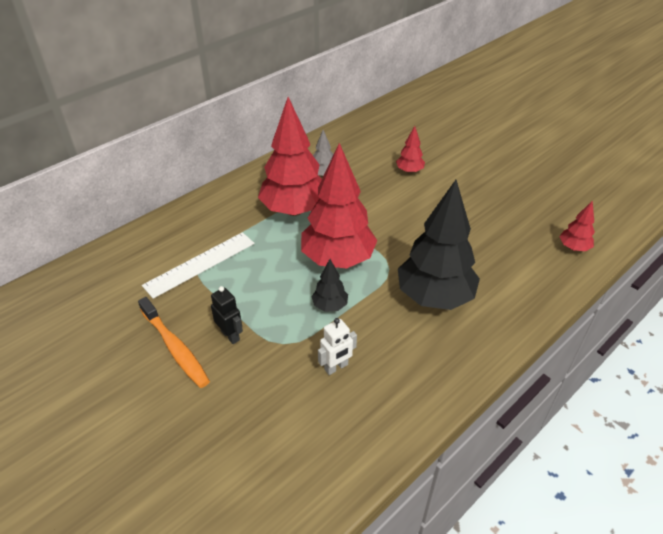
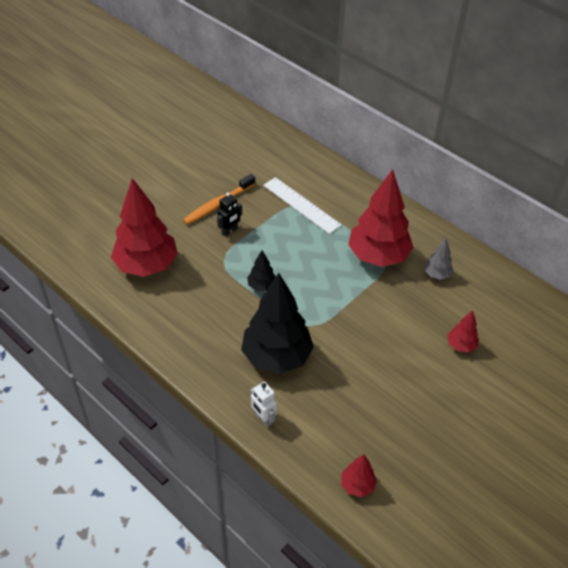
camera: 85 degrees right, 5 degrees up
(336, 367) = (201, 292): white robot -> white robot (263, 418)
(337, 259) = (316, 289): red tree -> red tree (147, 265)

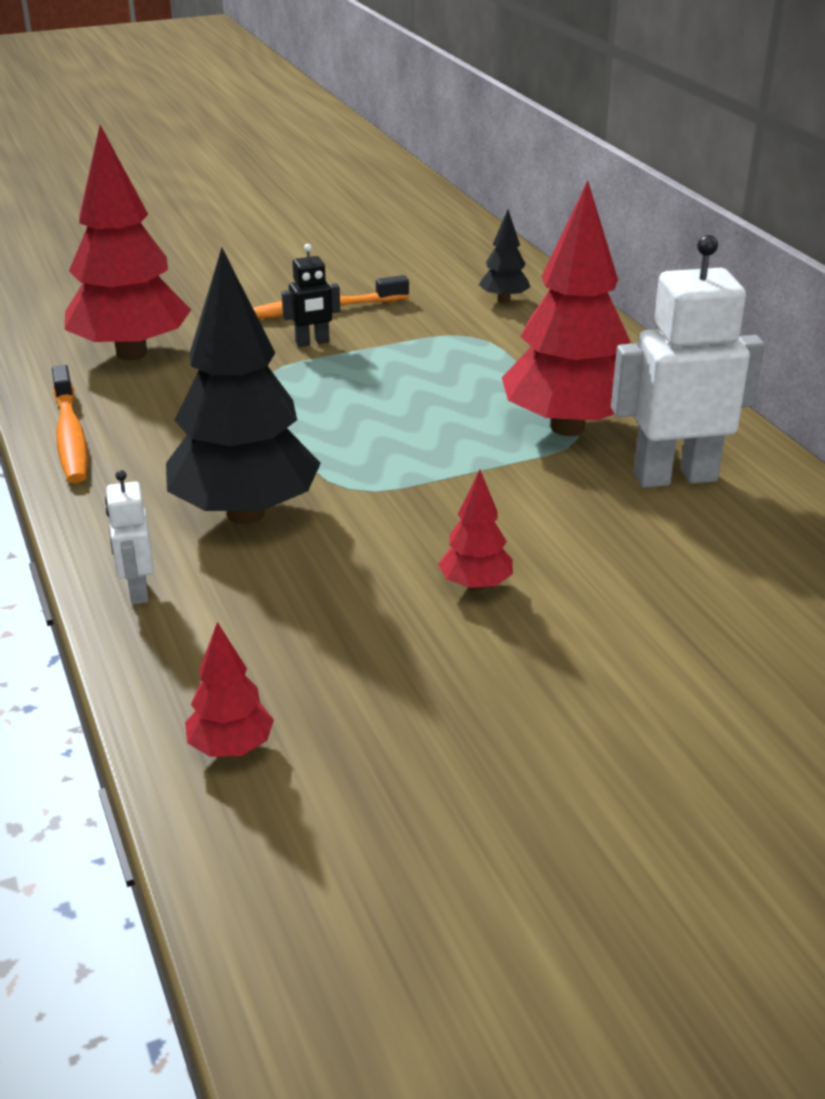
camera: 25 degrees right, 15 degrees down
(161, 334) = (70, 436): none -> orange toothbrush
(262, 286) = (306, 418): black tree -> black tree (504, 300)
(301, 205) = (472, 337): white ruler -> none
(437, 274) = (674, 477): grey tree -> white robot
(461, 345) = (649, 591): red tree -> red tree (475, 585)

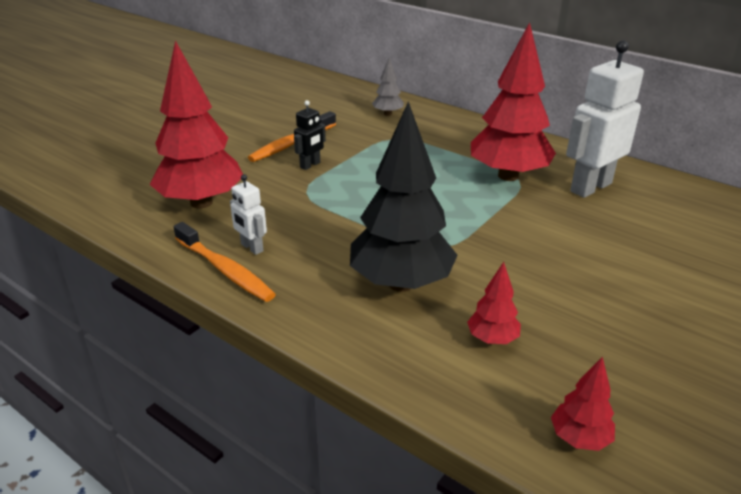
camera: 30 degrees left, 0 degrees up
(138, 591) = (398, 359): white robot -> white robot (251, 248)
(475, 585) = (576, 281): red tree -> red tree (492, 339)
(504, 300) = (388, 114): black tree -> grey tree

